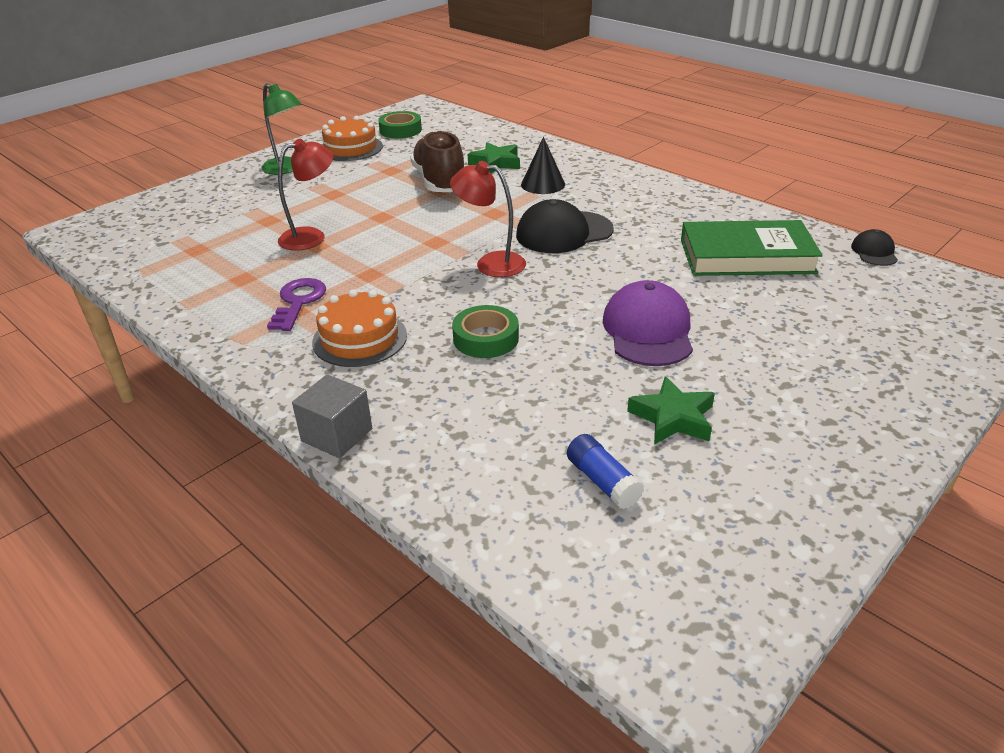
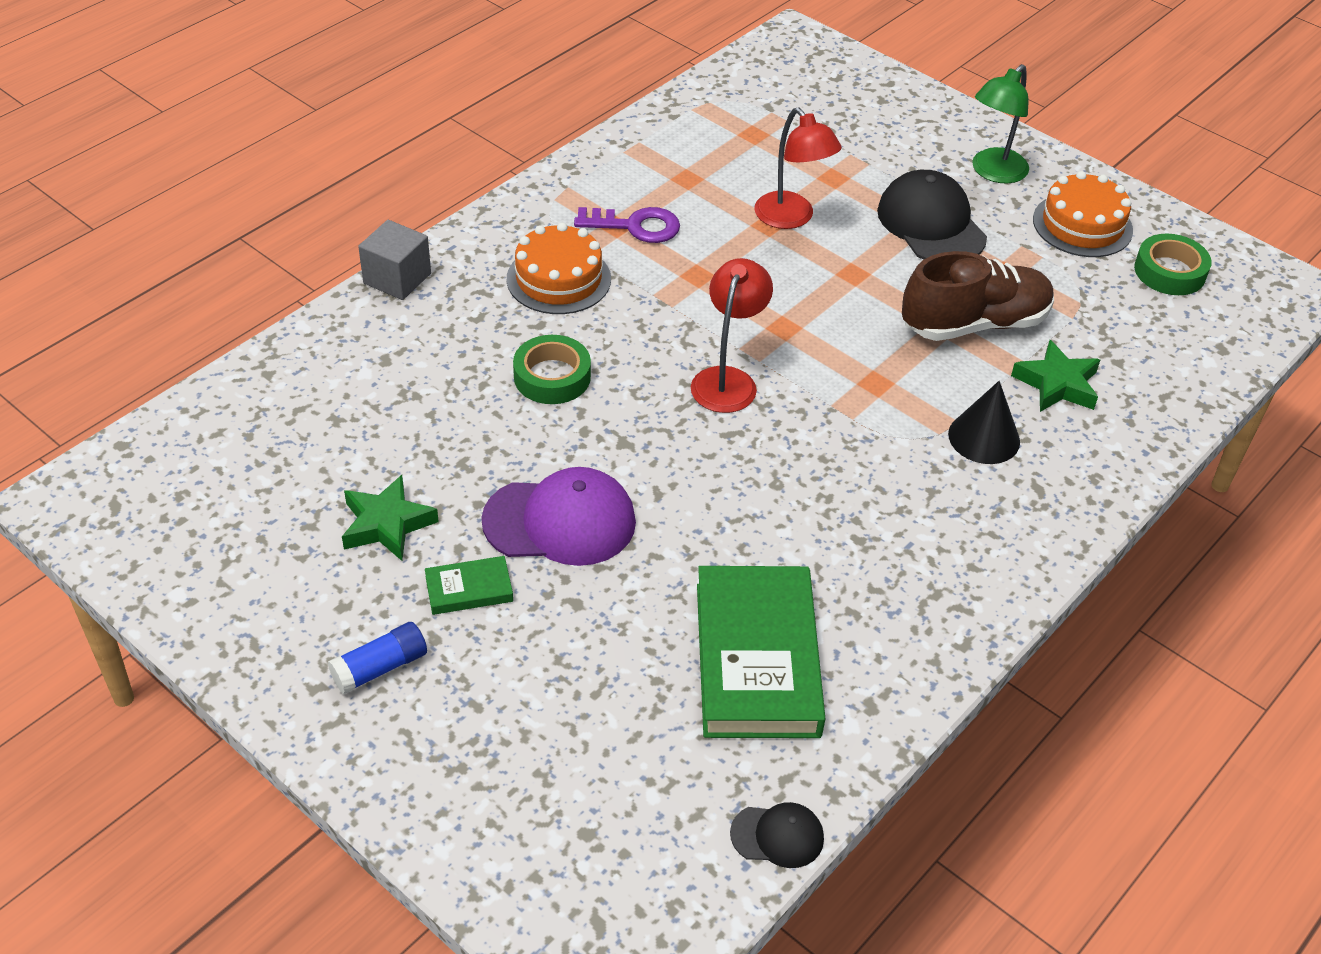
camera: 85 degrees right, 10 degrees up
(564, 232) = (819, 455): black cap -> black cap (931, 224)
(602, 482) = (298, 460): blue glue stick -> blue glue stick (380, 668)
(730, 370) = (469, 589): none -> green book

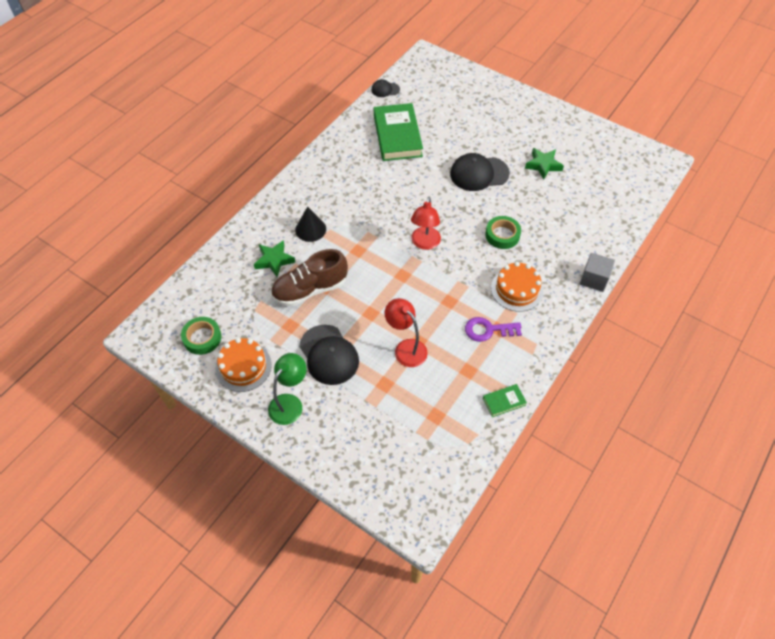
camera: 175 degrees right, 10 degrees up
(380, 668) = (523, 119): blue glue stick -> none
(469, 589) = (503, 146): green book -> green book (504, 401)
(560, 521) = (479, 173): purple cap -> black cap

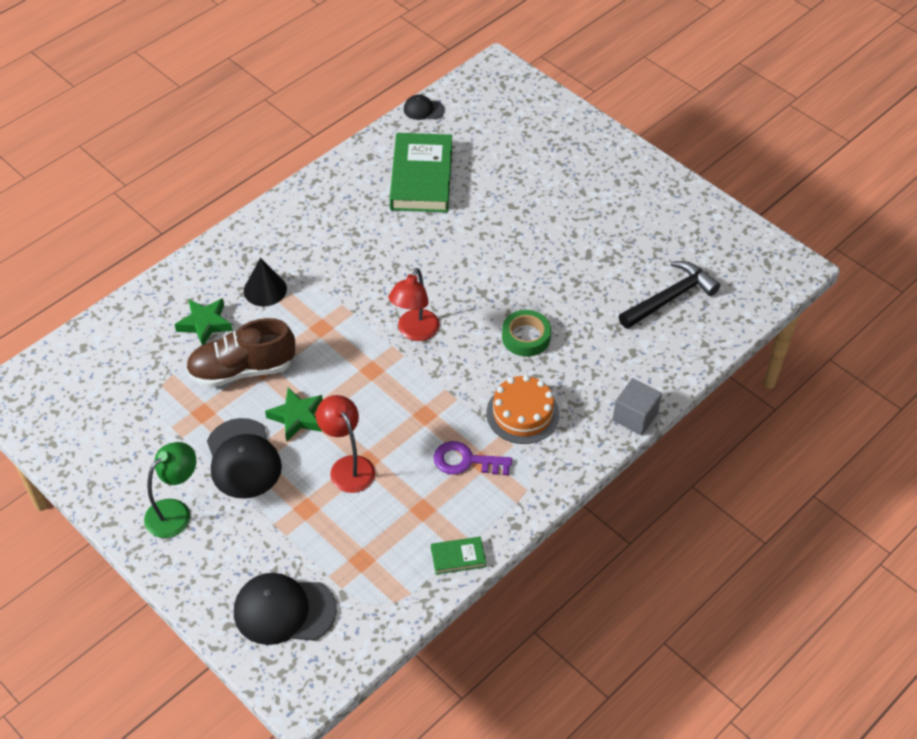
camera: 10 degrees right, 5 degrees down
(202, 338) = (84, 410): green tape -> none
(243, 366) = (128, 455): orange cake -> none
(479, 173) = (520, 247): black cap -> black cap (284, 610)
(543, 165) = (615, 248): green star -> green star (297, 417)
(590, 193) = (670, 297): none -> black hammer

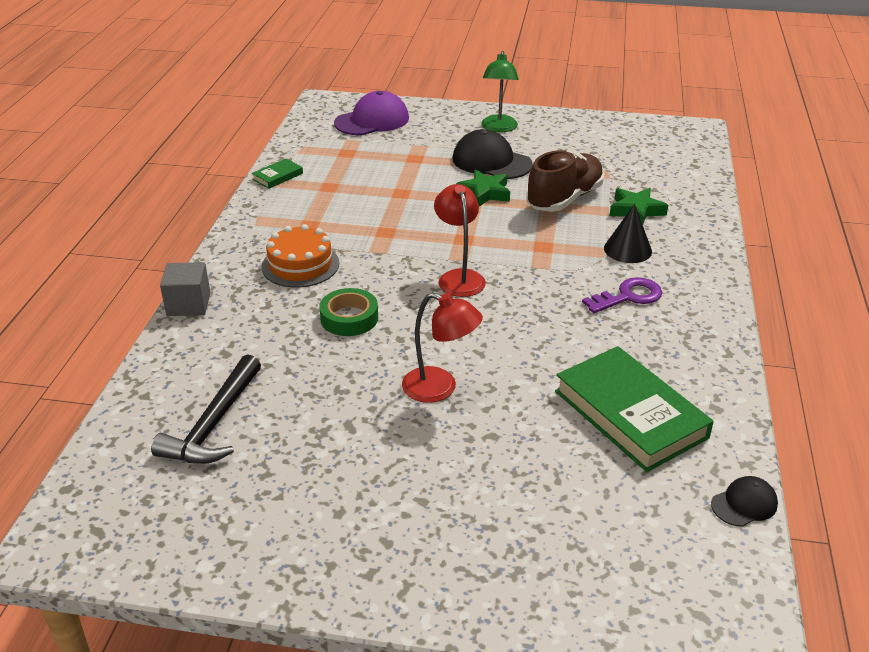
camera: 145 degrees right, 15 degrees down
(284, 610) = (372, 120): black cap -> purple cap
(348, 466) = (411, 185): red lamp -> red lamp (440, 388)
(466, 461) = (321, 221): purple key -> purple key (628, 296)

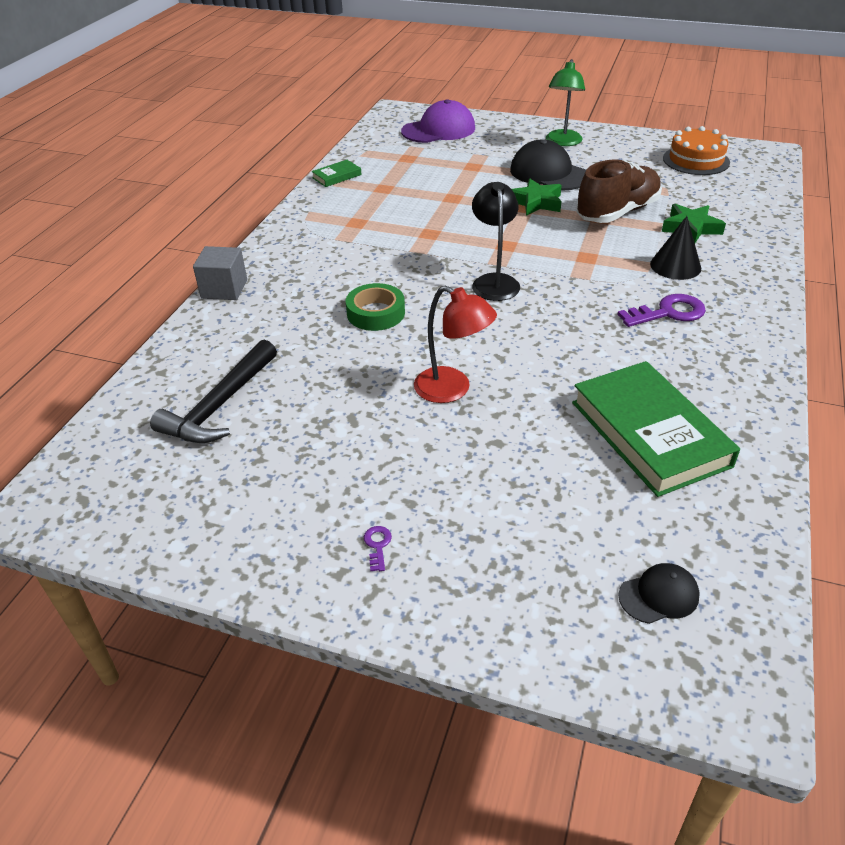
camera: 10 degrees right, 5 degrees up
(300, 265) = (339, 259): orange cake -> orange cake (696, 160)
(400, 544) = (377, 545): none -> purple key
(459, 277) = (494, 281): red lamp -> black lamp
(744, 504) = (763, 543): black cap -> black cap (659, 595)

